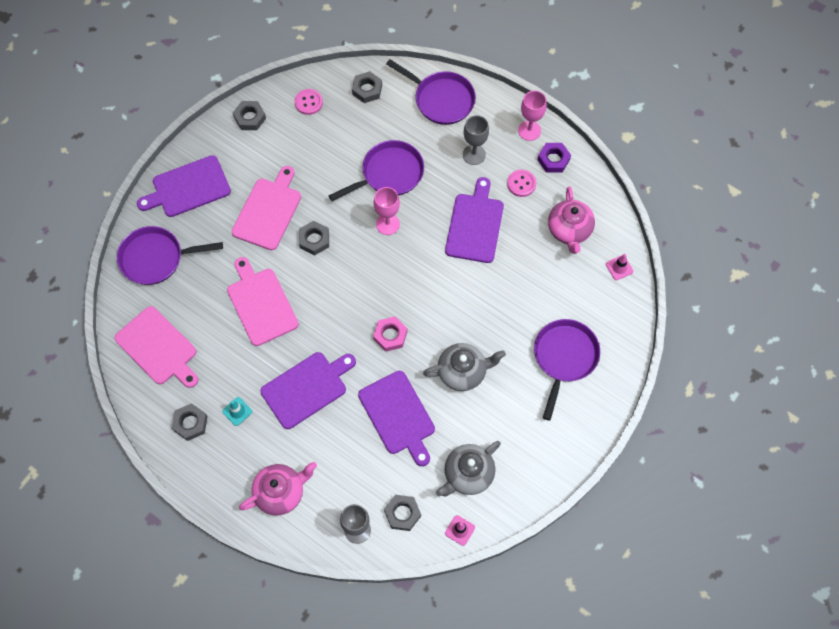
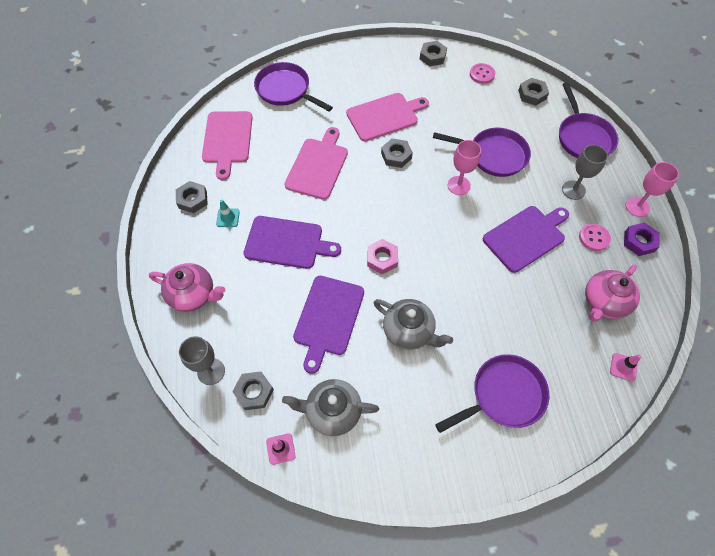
camera: 45 degrees right, 5 degrees down
(188, 187) = (350, 67): purple cutting board -> none

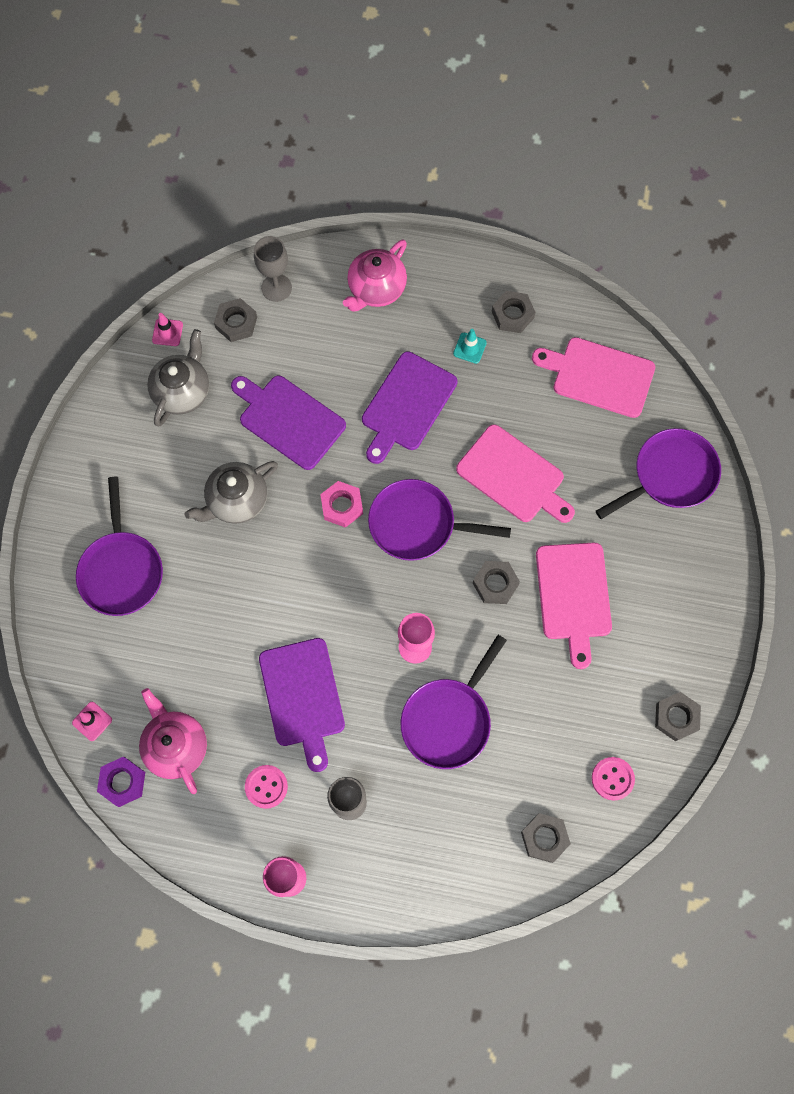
camera: 110 degrees right, 10 degrees up
(583, 137) = (434, 871): purple pan -> purple pan (418, 524)
(639, 241) = (237, 845): purple nut -> purple nut (123, 782)

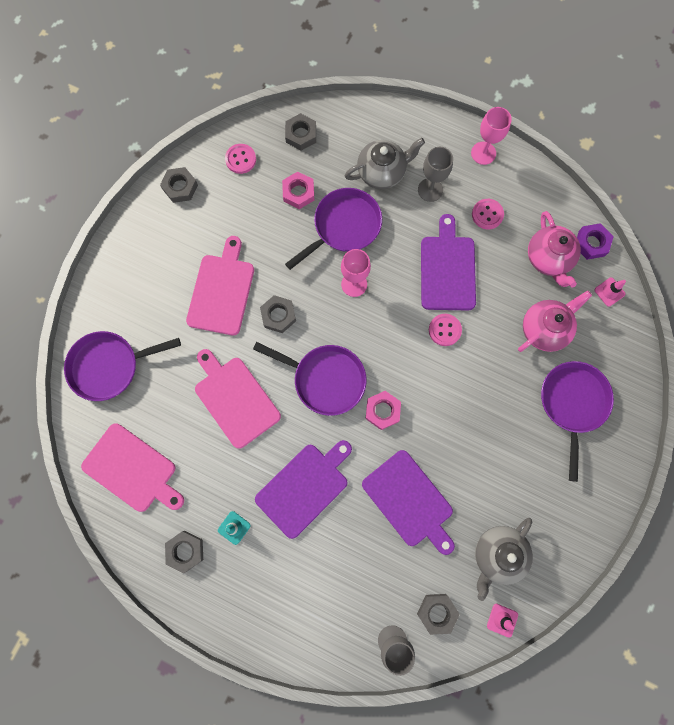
camera: 165 degrees left, 5 degrees up
(236, 501) = (468, 438): grey teapot -> grey teapot (382, 172)
(290, 618) = (444, 330): none -> pink button
(376, 289) = (300, 613): pink teapot -> pink teapot (544, 329)
(521, 751) = (298, 192): none -> pink nut

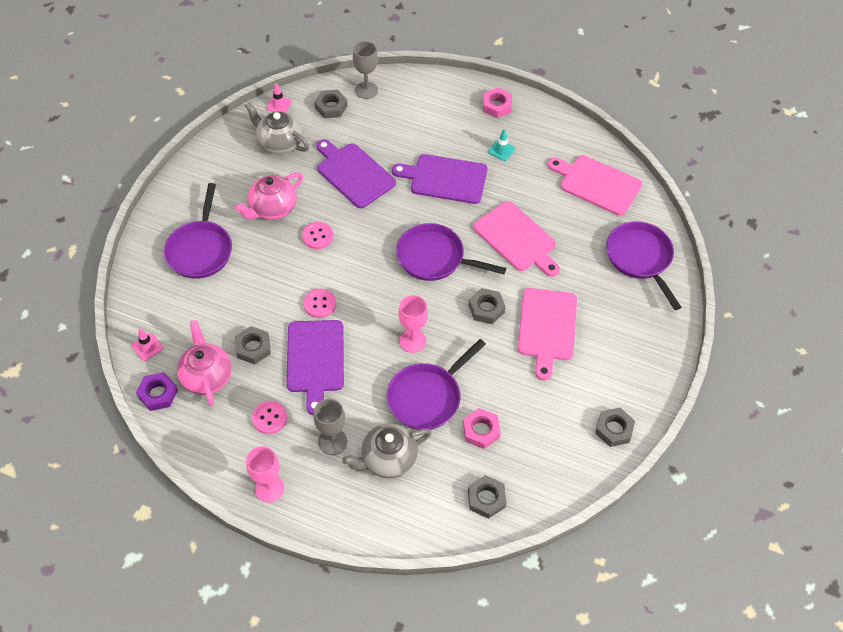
camera: 175 degrees right, 20 degrees down
(109, 366) = (640, 258): purple pan -> purple pan turned 90 degrees counterclockwise
(185, 551) = (539, 134): grey nut -> grey nut (253, 348)
(240, 159) = (552, 465): pink button -> pink button (318, 236)
(304, 487) = (445, 178): purple cutting board -> purple cutting board turned 60 degrees clockwise
(382, 411) = (379, 236): pink nut -> pink nut (497, 106)
(498, 554) = (279, 143): grey teapot -> grey teapot turned 90 degrees counterclockwise
(544, 329) = (219, 310): pink teapot -> pink teapot (273, 208)

